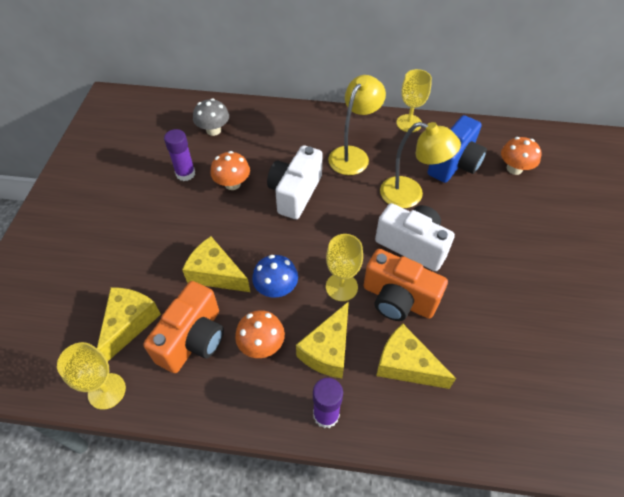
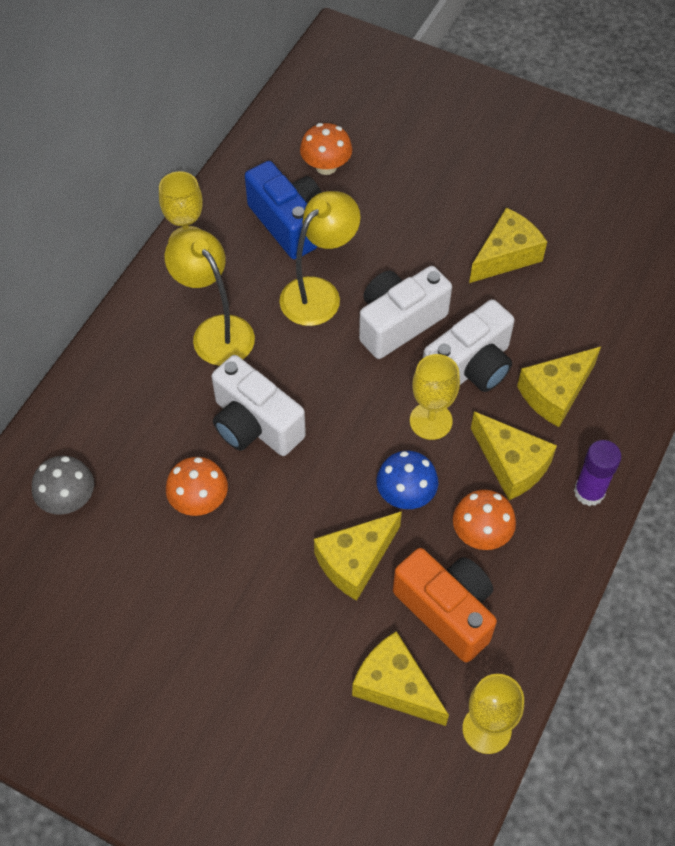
camera: 70 degrees left, 5 degrees up
(185, 174) = (147, 561): purple glue stick -> none
(398, 299) = (470, 368): orange camera -> white camera
(513, 296) = (506, 255): none -> yellow cheese

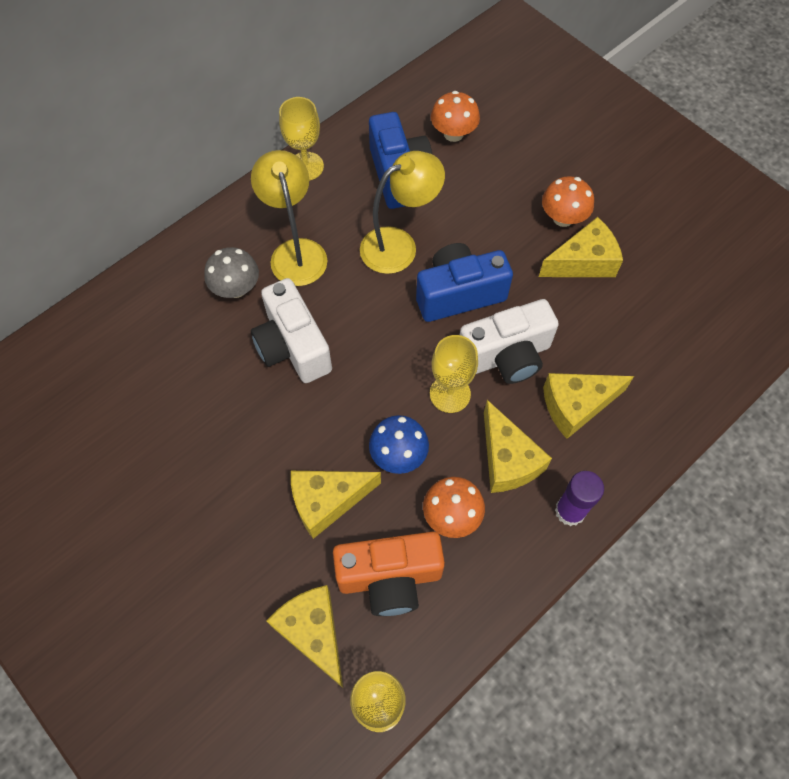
camera: 20 degrees right, 5 degrees up
(68, 499) = (109, 361): grey mushroom -> grey mushroom (236, 288)
(199, 500) = (216, 399): orange mushroom -> orange mushroom (563, 218)
(399, 323) = (459, 294): white camera -> blue camera
(446, 611) = (390, 578): orange camera -> orange camera turned 105 degrees clockwise

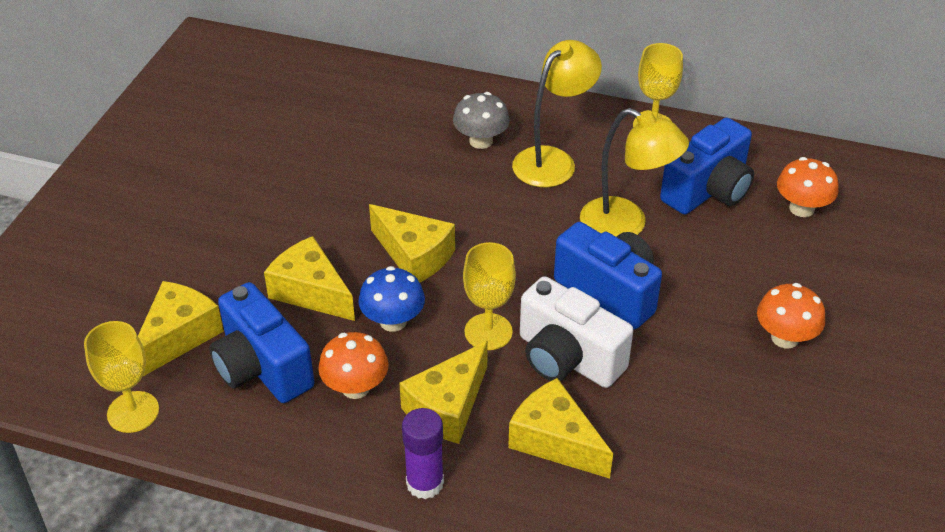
camera: 60 degrees right, 20 degrees down
(293, 346) = (451, 202): white camera -> none
(390, 578) = (262, 367): orange camera -> blue camera
(583, 262) = (743, 377): yellow cheese -> yellow cheese (414, 255)

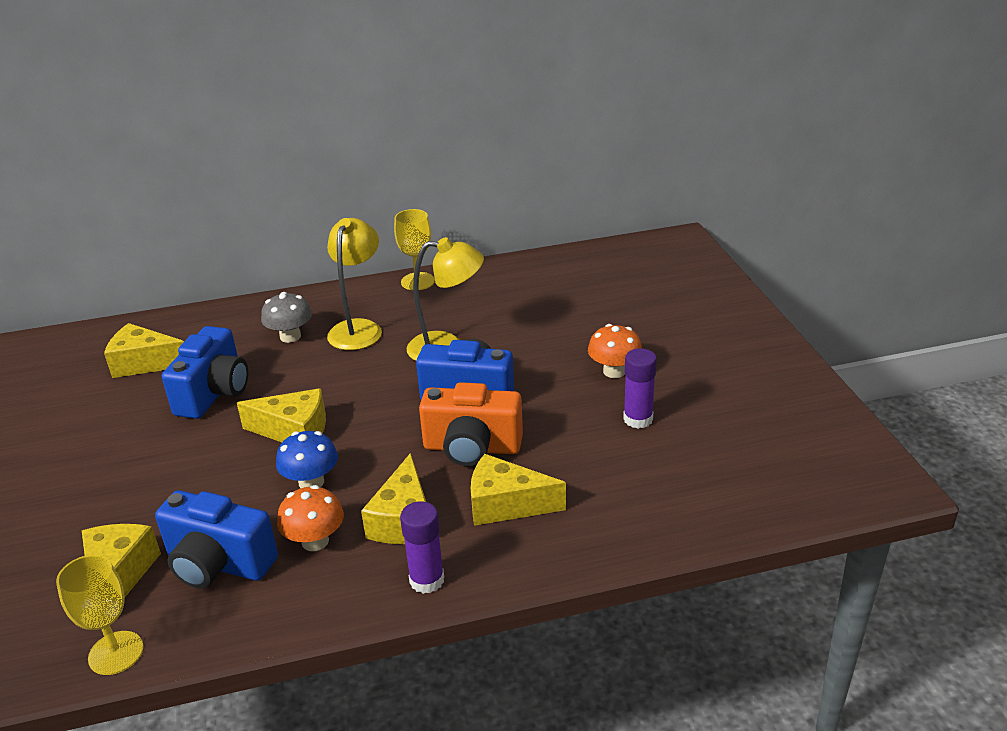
camera: 30 degrees left, 10 degrees down
(311, 292) = (222, 491): yellow cheese -> yellow cheese (144, 363)
(488, 332) = (396, 456): yellow goblet -> none
(567, 358) = (472, 448): white camera -> orange camera
(708, 191) = (489, 306): blue camera -> blue camera (214, 393)
(766, 410) = (638, 419): none -> purple glue stick
(801, 208) = (562, 293): orange mushroom -> none

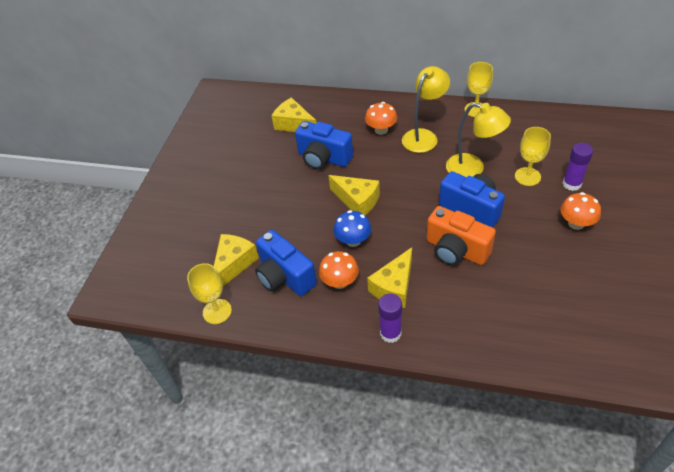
camera: 30 degrees right, 15 degrees up
(214, 393) = (323, 158): blue camera -> blue camera turned 75 degrees clockwise
(290, 336) = (381, 130): grey mushroom -> orange mushroom
(506, 504) = (459, 299): yellow cheese -> none
(525, 337) = (527, 176): none -> yellow goblet
(638, 419) = (574, 267): purple glue stick -> purple glue stick (571, 184)

